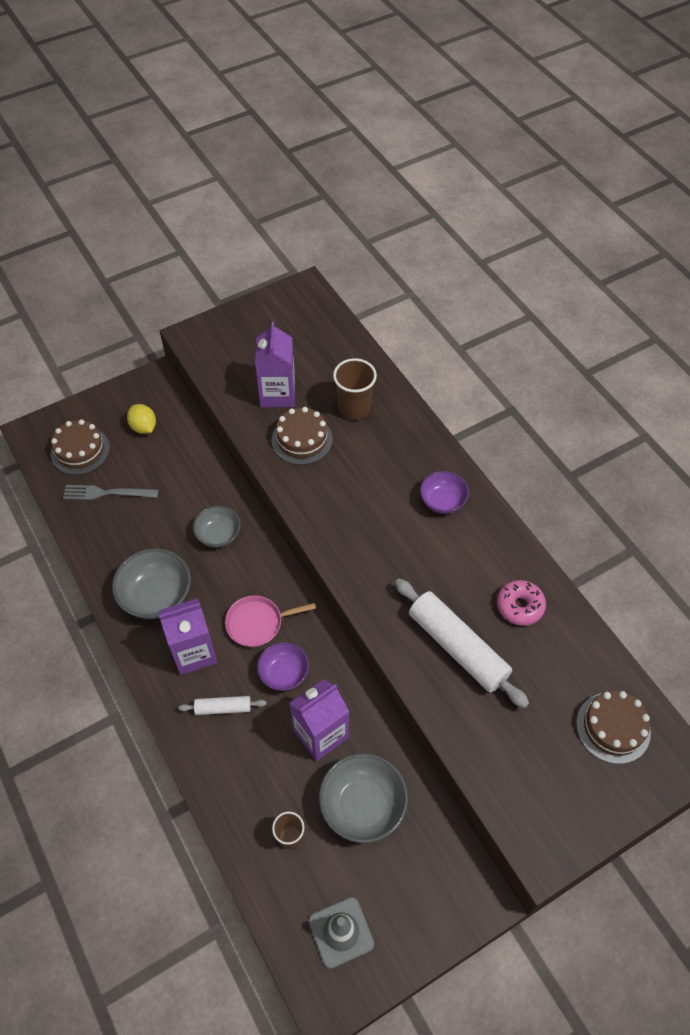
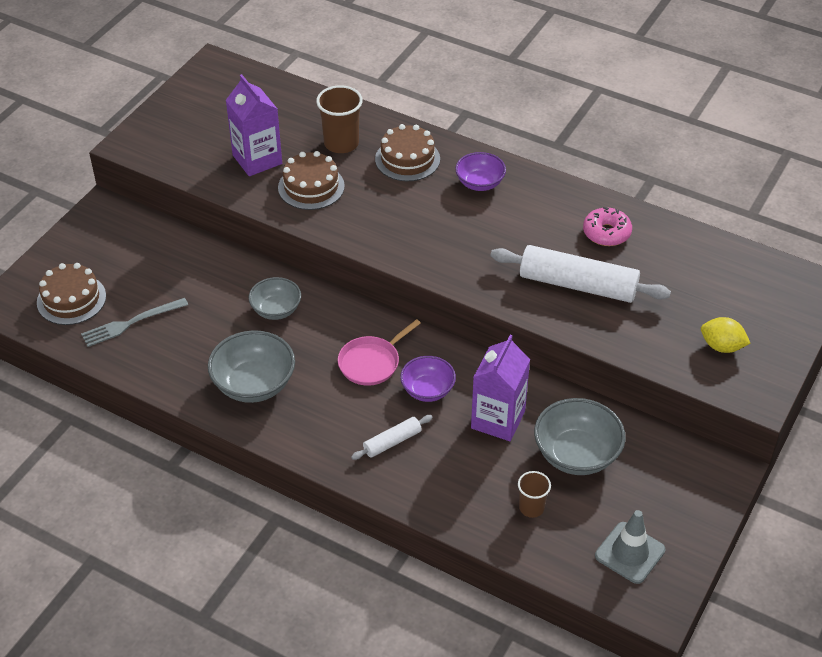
camera: 30 degrees left, 10 degrees down
(144, 427) = (124, 253): yellow lemon -> yellow lemon (721, 346)
(194, 652) = (328, 412): purple carton -> none
(613, 727) = (745, 285): brown cake -> brown cake (407, 159)

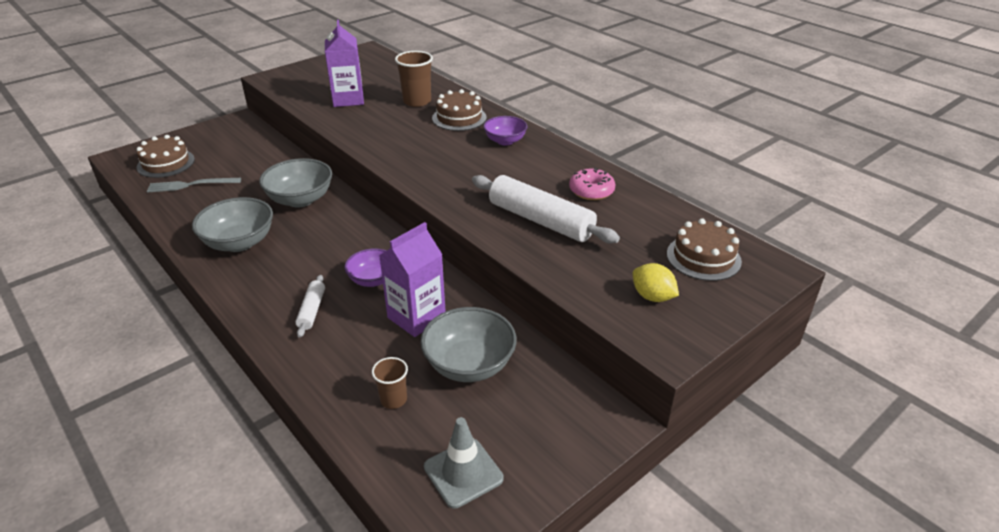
camera: 20 degrees right, 10 degrees down
(276, 310) = (300, 199): grey bowl -> grey bowl, size x1.57
(311, 187) = (372, 120): brown cake -> brown cake (703, 257)
(371, 363) = (343, 250): pink pan -> none
(392, 442) = (311, 310): white rolling pin -> white rolling pin turned 75 degrees counterclockwise

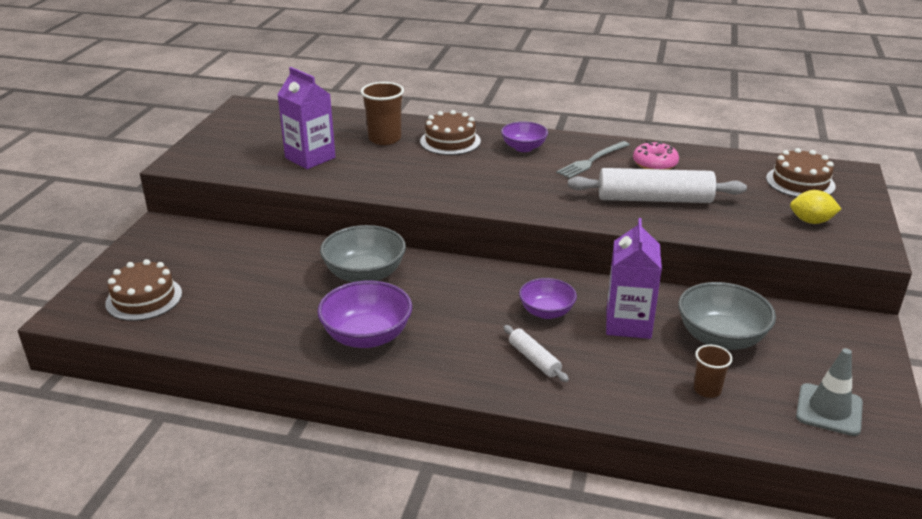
camera: 35 degrees left, 5 degrees down
(191, 185) = (216, 307): grey fork -> grey fork (592, 161)
(239, 242) = (367, 336): grey bowl -> purple bowl

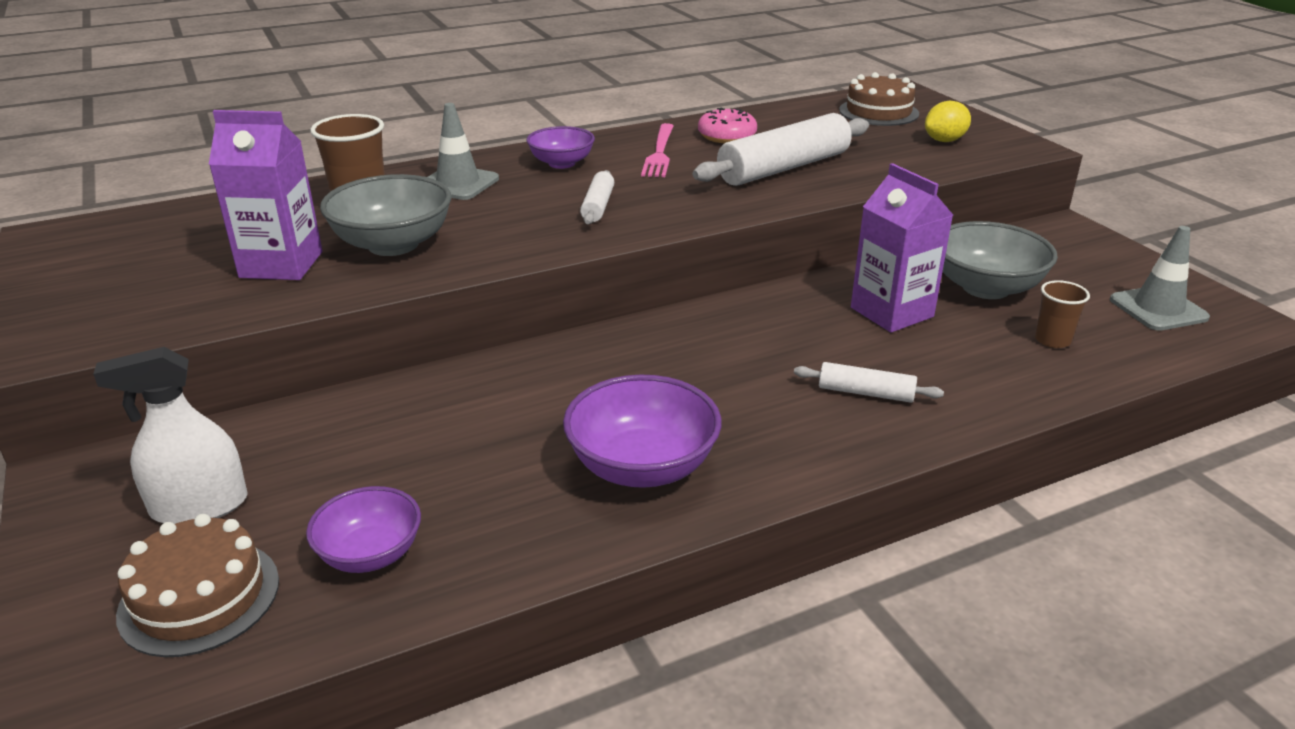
camera: 40 degrees left, 0 degrees up
(184, 262) = (200, 506): none -> white spray bottle
(365, 274) = (523, 394): grey bowl -> grey bowl (393, 244)
(450, 141) = (458, 183): brown cake -> grey traffic cone
(501, 183) = (598, 206): none -> white rolling pin
(546, 312) = (799, 338): purple bowl -> purple bowl (370, 554)
(592, 161) = (659, 153): grey fork -> pink fork

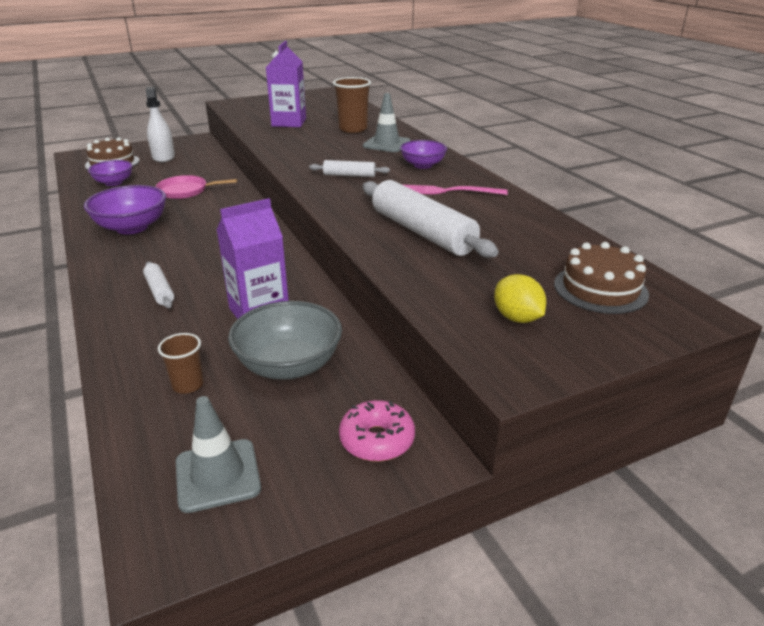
camera: 90 degrees right, 0 degrees up
(393, 244) = (305, 137): grey bowl -> none
(460, 432) = (185, 191): none -> pink pan
(727, 136) = (494, 214): pink donut -> pink donut (377, 440)
(865, 393) = (159, 291): white rolling pin -> white rolling pin turned 45 degrees counterclockwise

